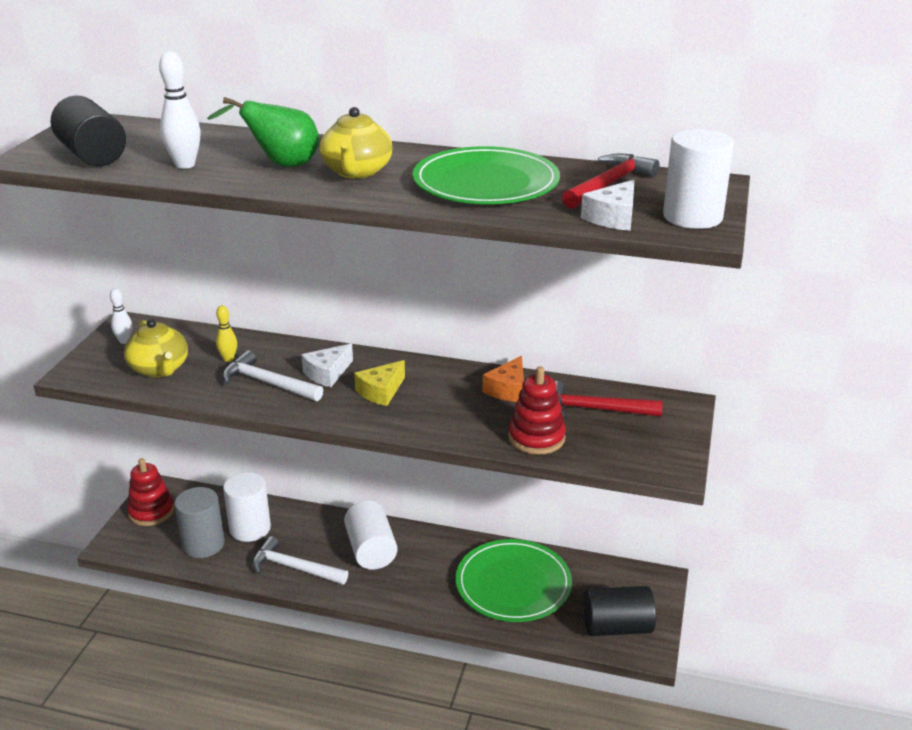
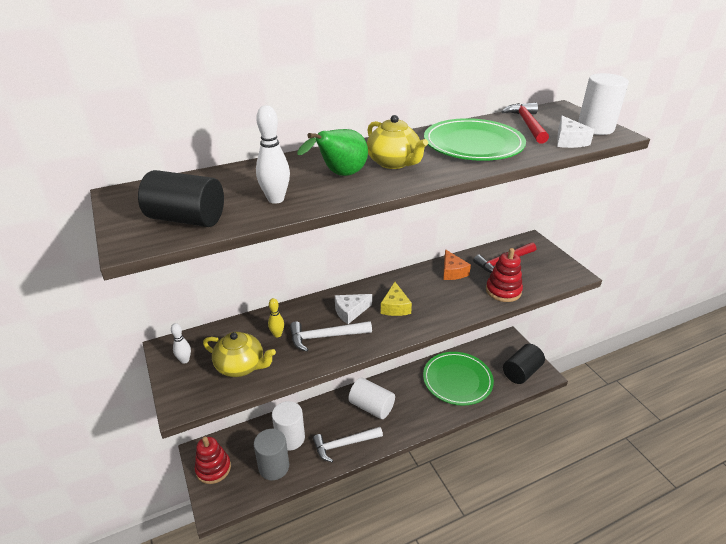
camera: 40 degrees left, 5 degrees up
(327, 373) = (350, 312): white cheese -> white cheese turned 60 degrees clockwise

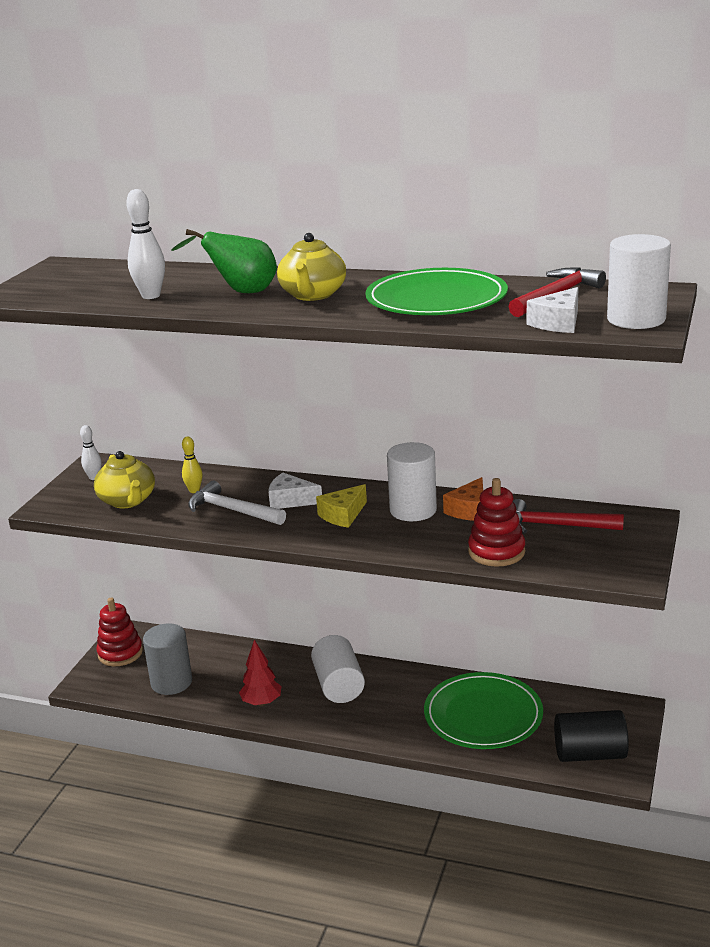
camera: 45 degrees right, 10 degrees down
(187, 219) = (65, 291): black cylinder -> none
(290, 438) = (217, 667): white cylinder -> white cylinder (413, 510)
(344, 444) = (261, 702): white hammer -> red tree

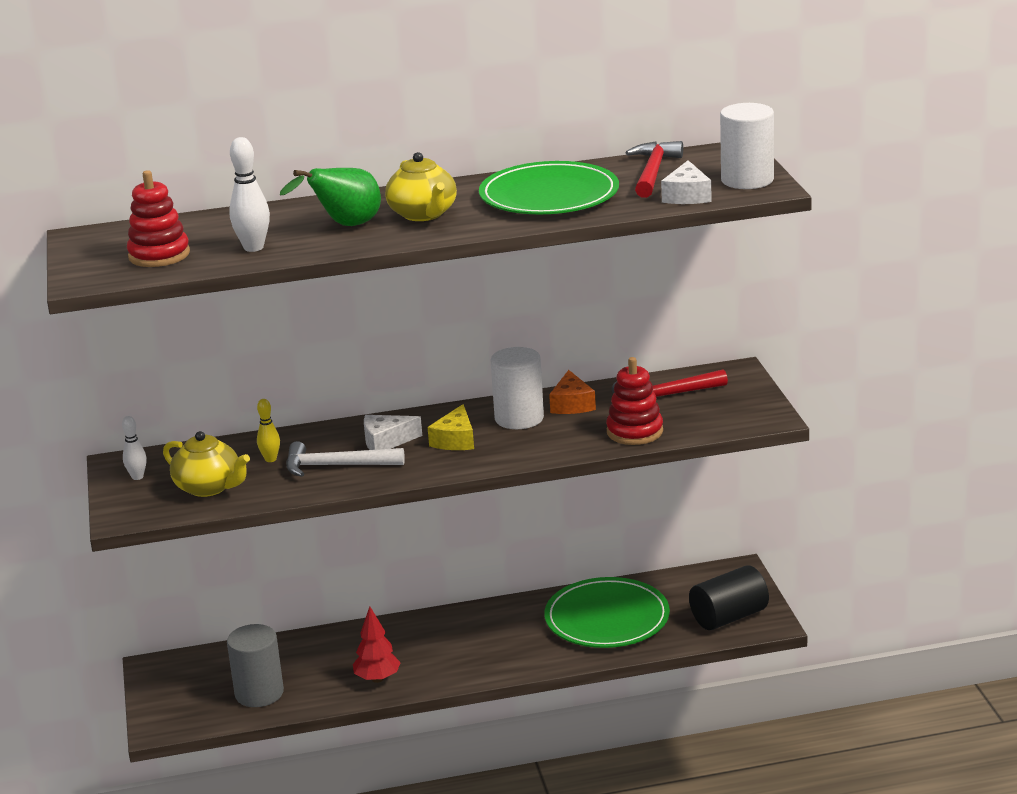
camera: 30 degrees left, 0 degrees up
(120, 653) = (168, 687): red stacking toy -> red stacking toy (159, 255)
(338, 685) = (442, 639): white cylinder -> none

